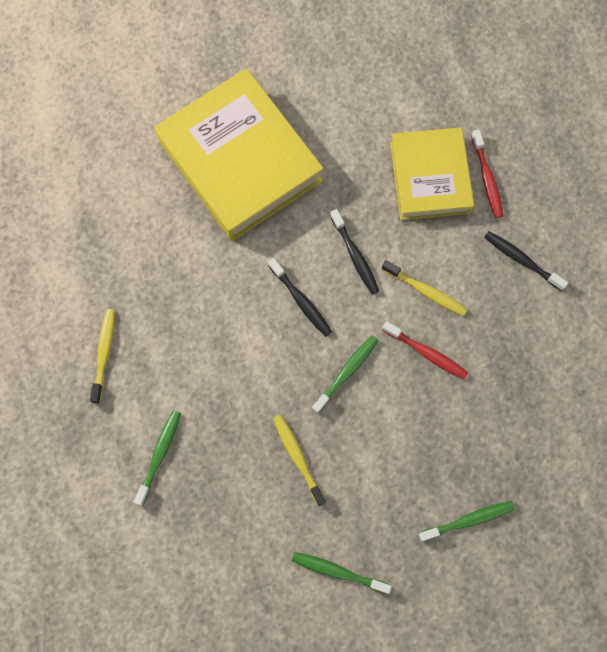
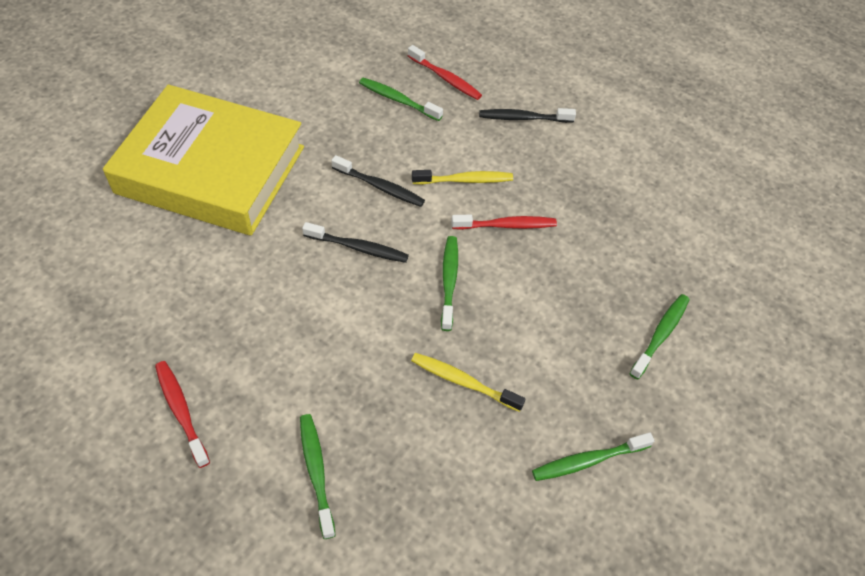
camera: 40 degrees left, 20 degrees down
(104, 353) = (181, 411): yellow toothbrush -> red toothbrush
(430, 177) = (398, 100): yellow book -> green toothbrush

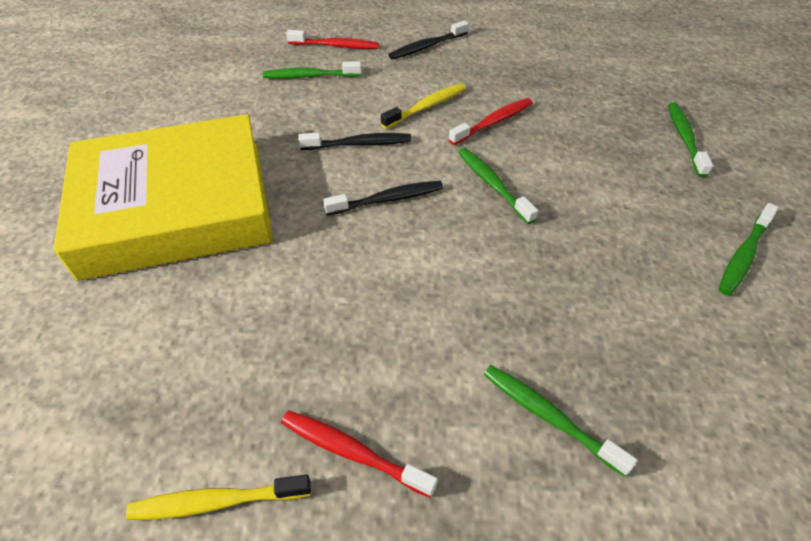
camera: 30 degrees left, 5 degrees down
(463, 382) = (588, 254): yellow toothbrush -> yellow toothbrush (216, 501)

